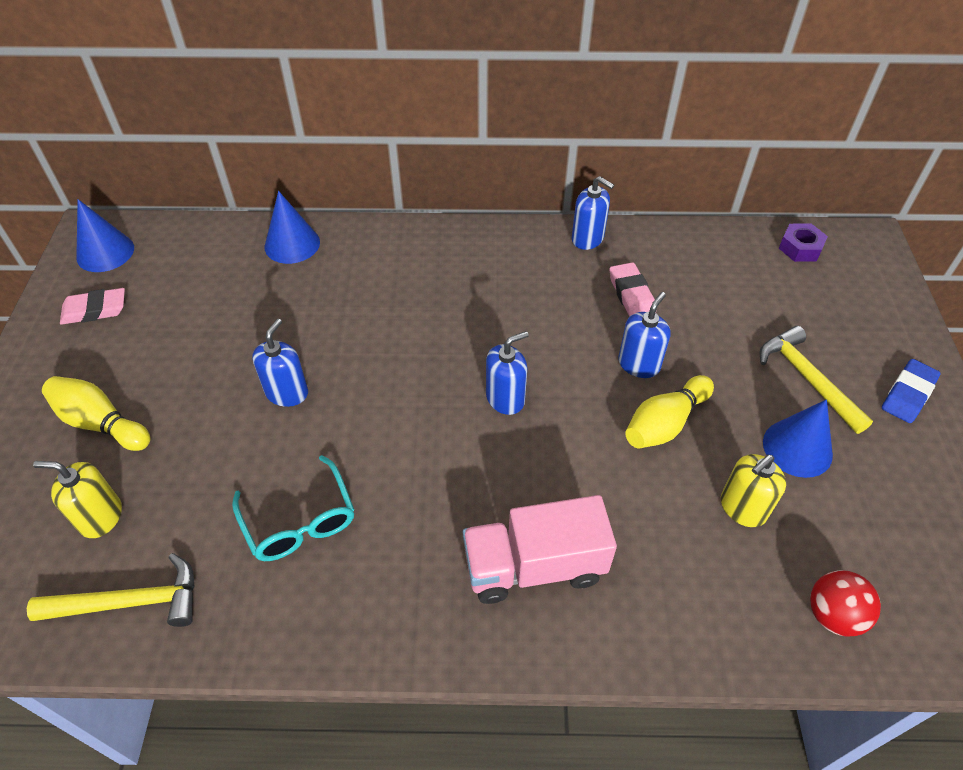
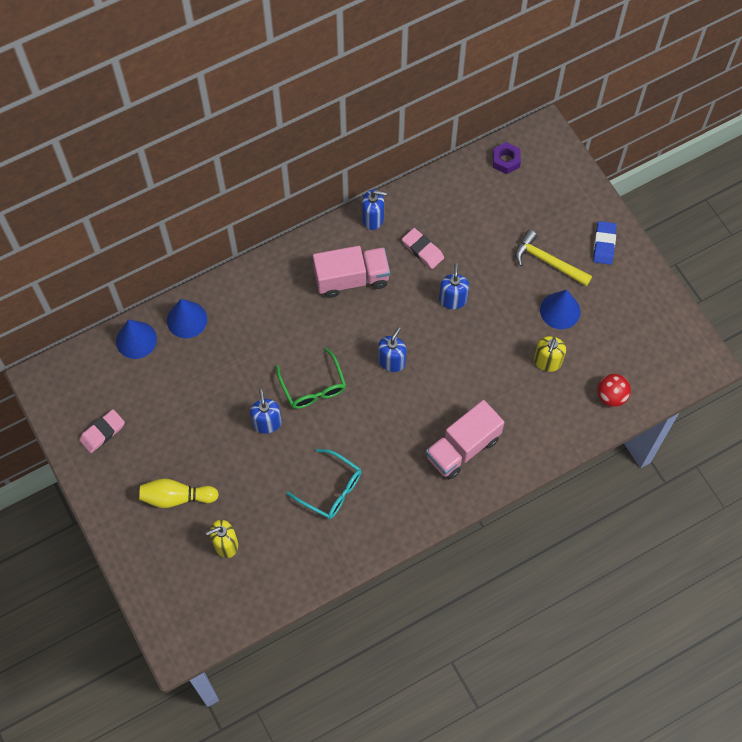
camera: 30 degrees left, 15 degrees up
(105, 252) = (68, 389): blue cone -> blue cone (136, 340)
(130, 602) = (279, 573): yellow hammer -> none
(379, 380) = (313, 387): none -> green glasses
(517, 286) = (351, 279): none -> pink truck
(665, 423) = (485, 331): yellow bowling pin -> none

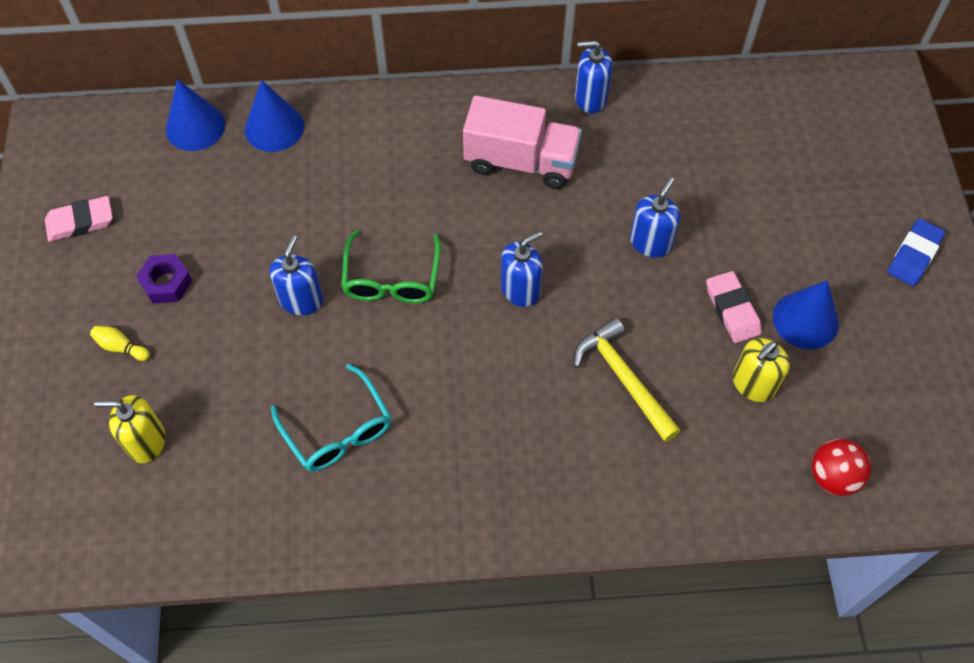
camera: 25 degrees right, 5 degrees down
(176, 497) = (121, 347): yellow bowling pin -> yellow bowling pin, size x0.52
(373, 218) = (590, 98): blue soap dispenser -> blue soap dispenser turned 150 degrees clockwise
(422, 250) = (639, 162): pink eraser -> pink eraser (732, 310)
(462, 448) = (563, 455): pink truck -> none
(506, 160) = (814, 94): purple nut -> purple nut (166, 283)
(547, 261) = (816, 246): yellow hammer -> yellow hammer (623, 379)

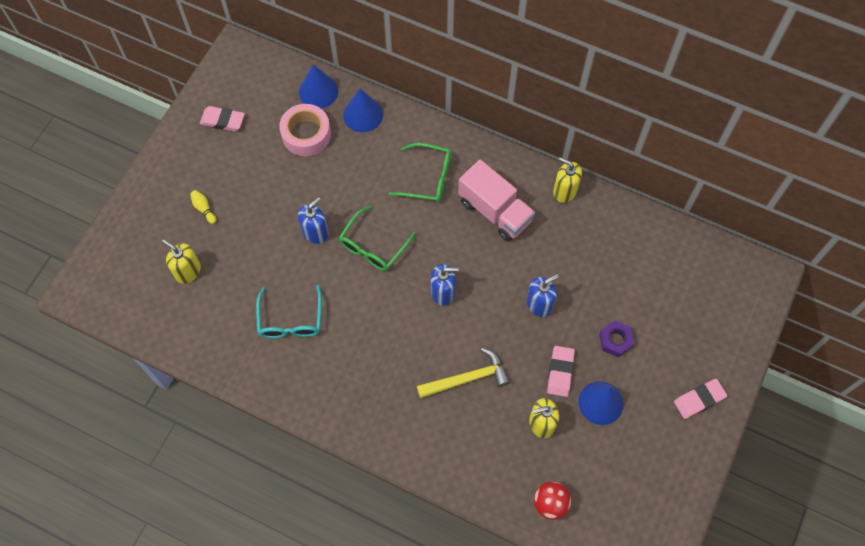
camera: 30 degrees right, 5 degrees up
(166, 283) = (248, 183): purple nut -> purple nut (615, 340)
(211, 185) = (306, 134): none -> pink tape
(410, 163) = (428, 178): none -> green glasses
(590, 98) = (564, 191): blue soap dispenser -> yellow soap dispenser
(623, 379) = (467, 378): yellow hammer -> yellow hammer turned 75 degrees clockwise
(914, 255) = (699, 399): blue eraser -> pink eraser

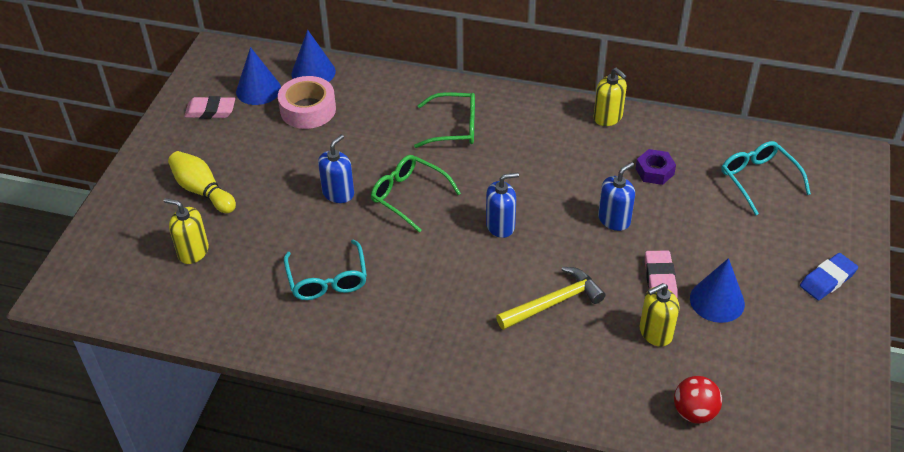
camera: 10 degrees left, 20 degrees down
(204, 208) = (202, 191): yellow bowling pin -> yellow bowling pin, size x1.94
(363, 115) = (367, 85): blue cone -> blue cone (258, 90)
(373, 246) = (408, 196): green glasses -> green glasses turned 105 degrees clockwise
(495, 211) = (537, 145): pink truck -> none
(564, 191) = (608, 117): yellow soap dispenser -> yellow soap dispenser turned 150 degrees counterclockwise
(615, 340) = (711, 240): purple nut -> purple nut (654, 171)
(675, 285) = (758, 179): none -> turquoise glasses
(699, 399) = (827, 279): pink eraser -> blue eraser

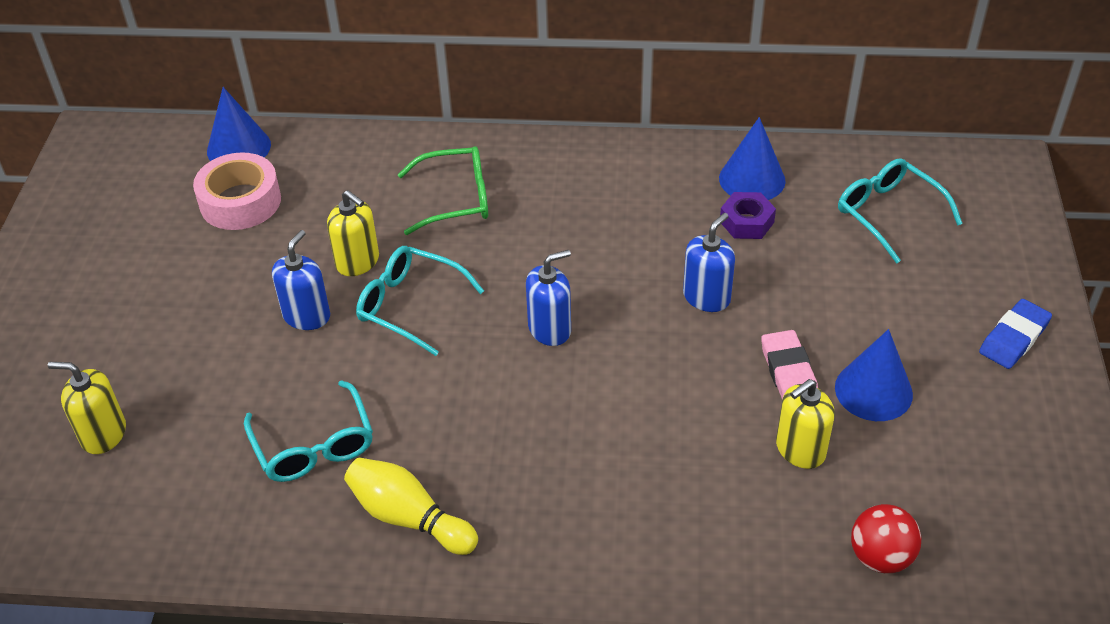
camera: 10 degrees left, 0 degrees up
(202, 191) = (103, 341): yellow bowling pin -> yellow bowling pin (409, 518)
(210, 111) = (96, 222): pink eraser -> none
(258, 90) = (162, 183): blue cone -> blue cone (752, 179)
(408, 196) = (409, 305): green glasses -> turquoise glasses
(553, 302) = (648, 428): yellow hammer -> none
(608, 117) = (666, 156): yellow soap dispenser -> yellow soap dispenser (358, 262)

